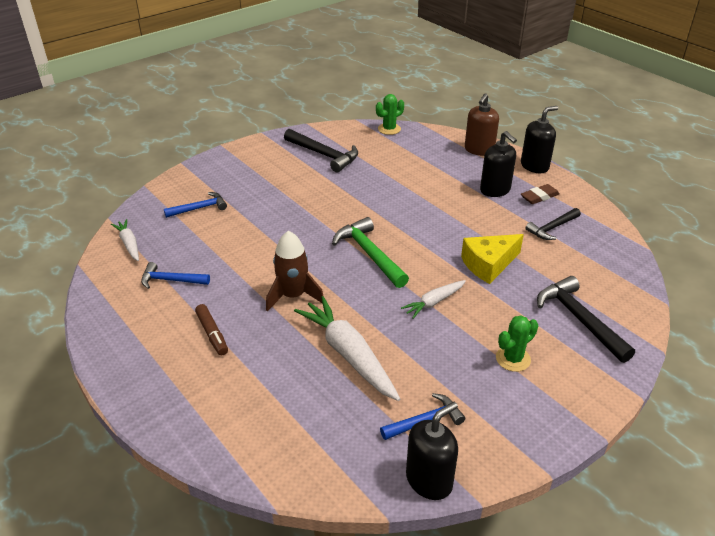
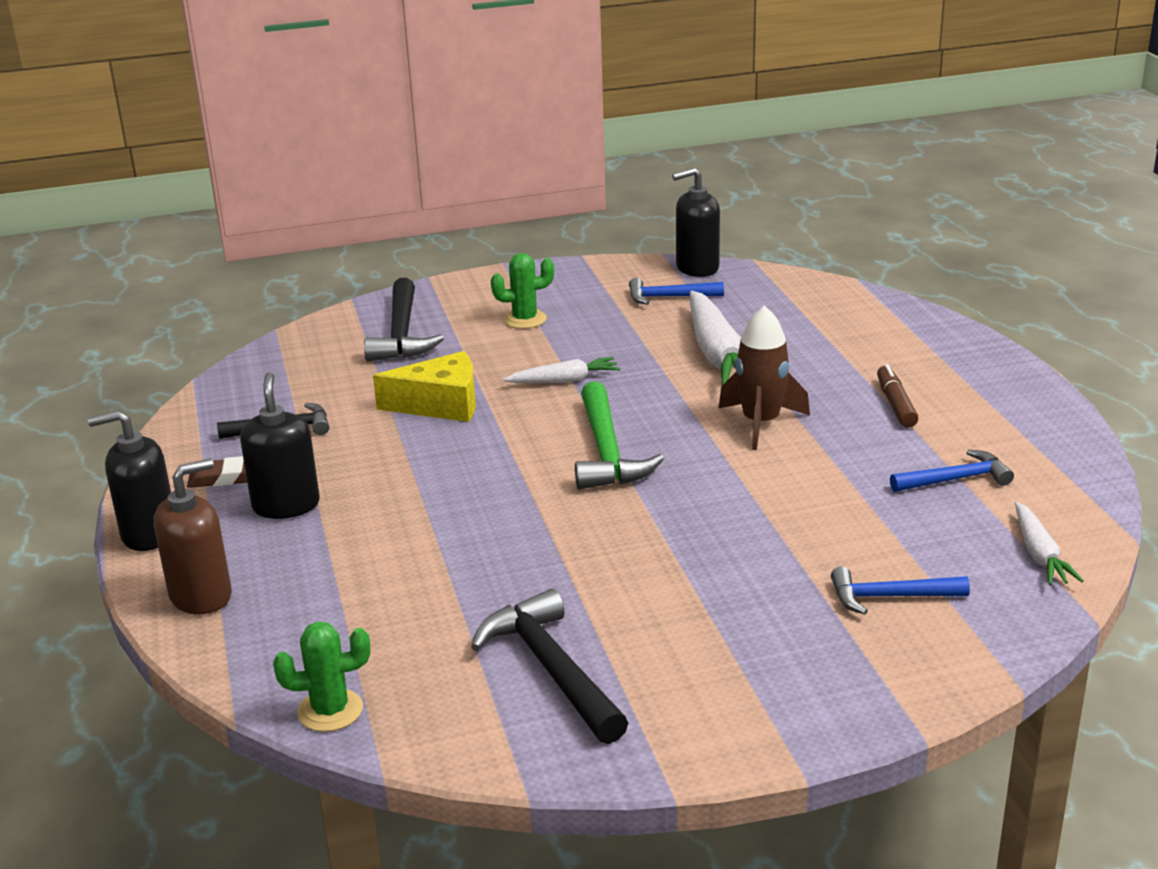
camera: 155 degrees left, 10 degrees down
(171, 280) = (956, 479): blue hammer -> blue hammer turned 45 degrees counterclockwise

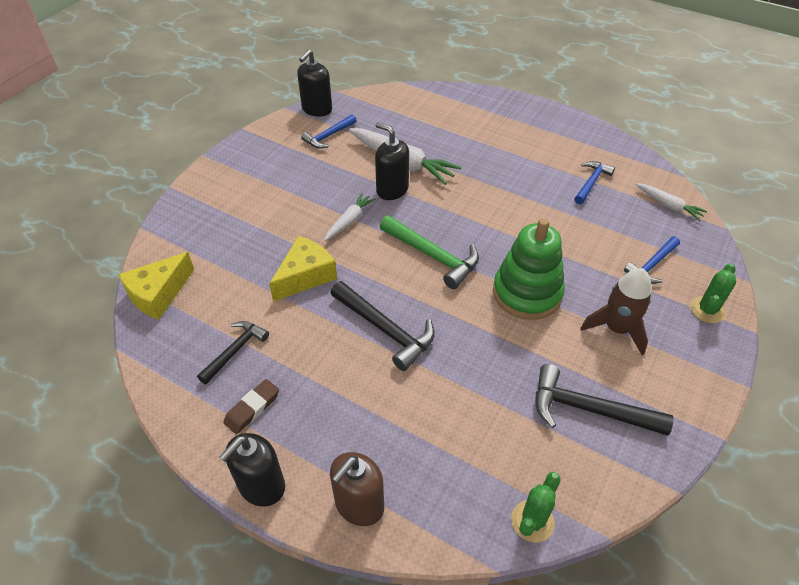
camera: 45 degrees left, 20 degrees up
(201, 596) = (359, 505): brown soap dispenser -> brown soap dispenser turned 150 degrees counterclockwise
(286, 355) = (158, 294): none -> yellow cheese
(286, 505) = (316, 404): black soap dispenser -> black soap dispenser (392, 189)
(402, 334) = (212, 238): black hammer -> black hammer (386, 330)
(525, 319) = (271, 190): green cactus -> green cactus (707, 310)
(662, 537) = (527, 293): none -> green stacking toy
(761, 423) = (476, 195): brown rocket -> brown rocket (616, 329)
(896, 404) = (515, 152): brown marker -> none

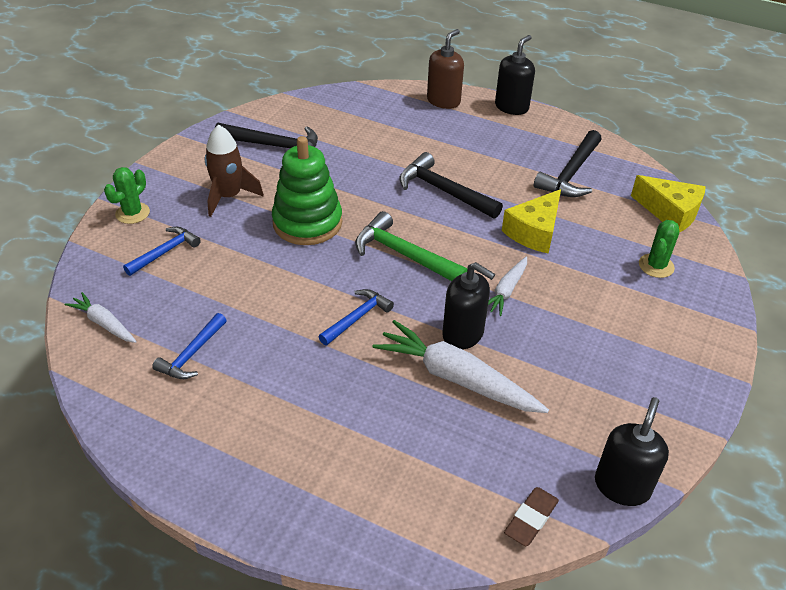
camera: 175 degrees right, 5 degrees down
(158, 294) = (670, 213): yellow cheese -> yellow cheese turned 90 degrees clockwise
(235, 350) = (571, 174): black hammer -> black hammer, size x1.56
(252, 408) = (537, 141): brown eraser -> brown eraser (531, 519)
(328, 136) = (579, 424): blue hammer -> blue hammer (357, 318)
(532, 521) = (329, 97): green cactus -> green cactus (656, 266)

